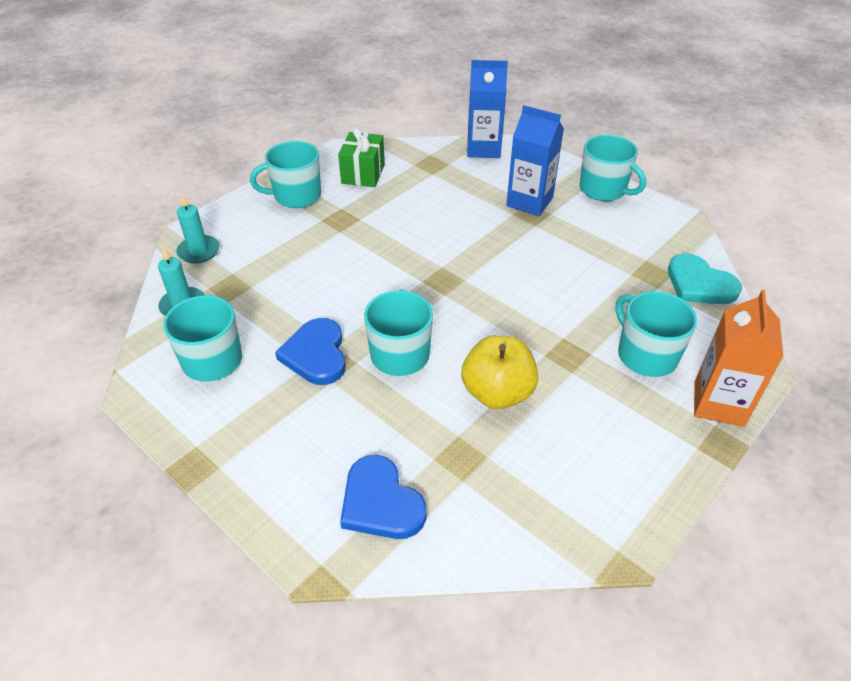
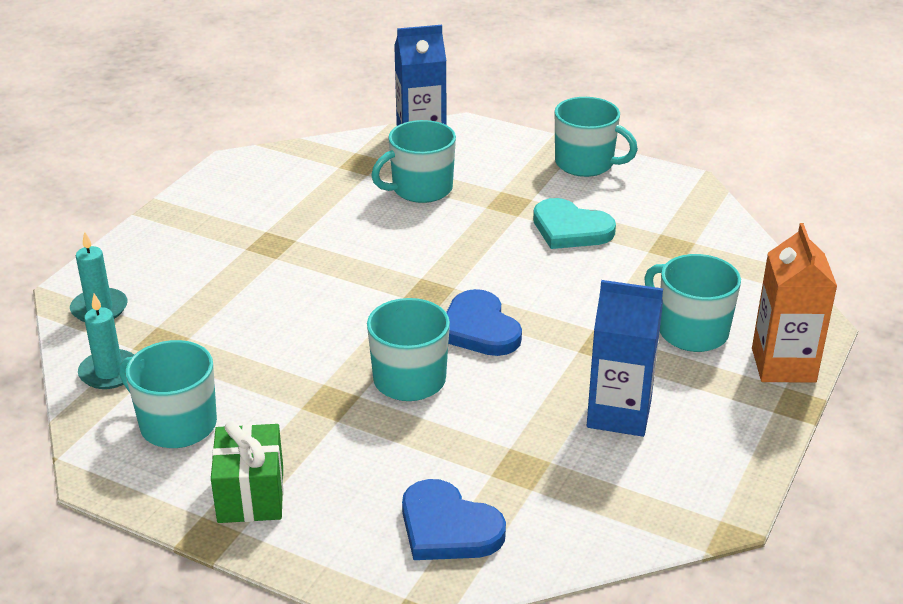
camera: 15 degrees left, 10 degrees down
(296, 196) = (200, 225): turquoise mug -> turquoise mug (420, 189)
(316, 354) = (306, 396): blue heart -> blue heart (479, 328)
(363, 174) = (277, 187): green gift -> green gift (250, 495)
(497, 393) = (538, 398): yellow apple -> none
(529, 202) = (501, 190): blue carton -> blue carton (619, 414)
(699, 284) = (728, 249): turquoise heart -> turquoise heart (570, 229)

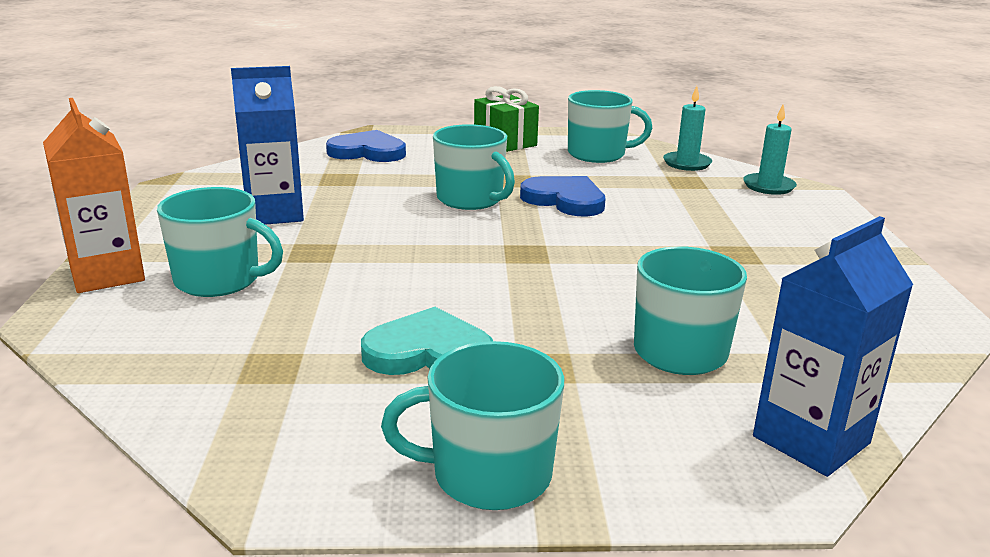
camera: 150 degrees right, 10 degrees down
(479, 328) = (446, 237): blue heart -> blue heart (565, 200)

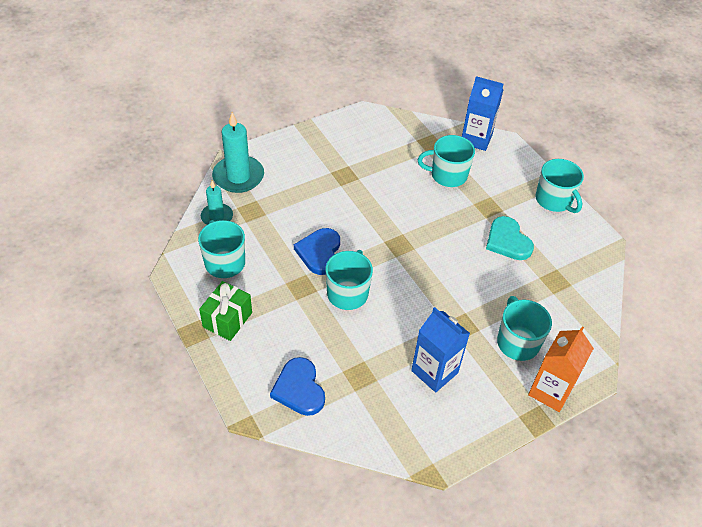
camera: 120 degrees left, 25 degrees up
(768, 186) = (238, 176): turquoise candle -> turquoise candle, size x1.68

